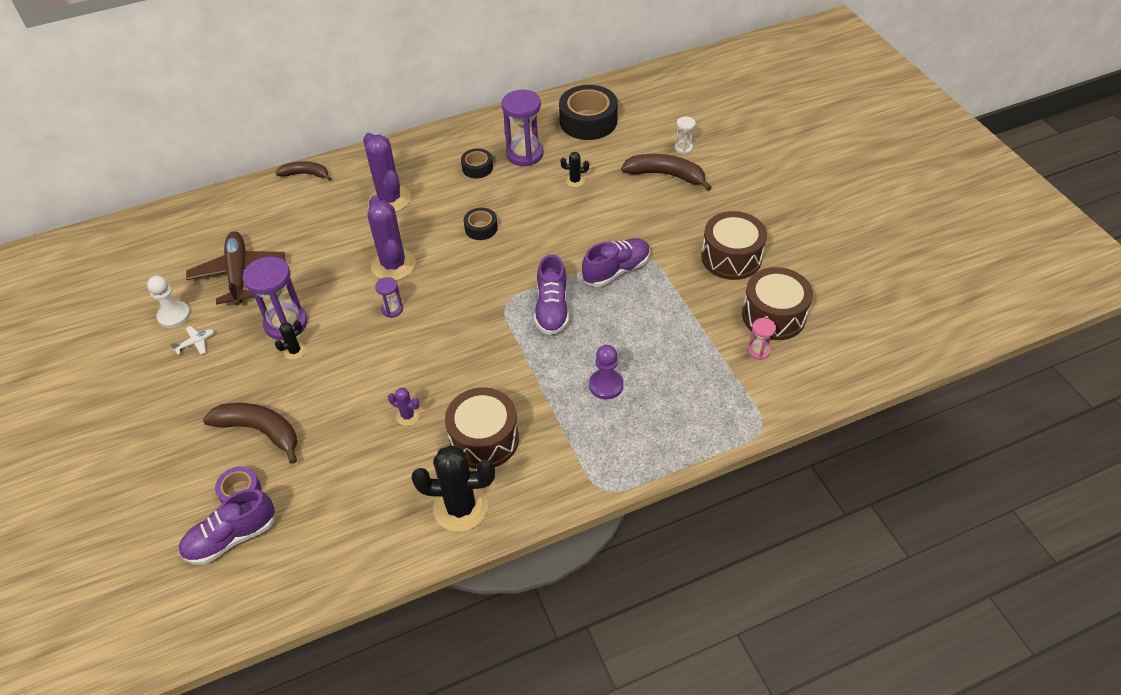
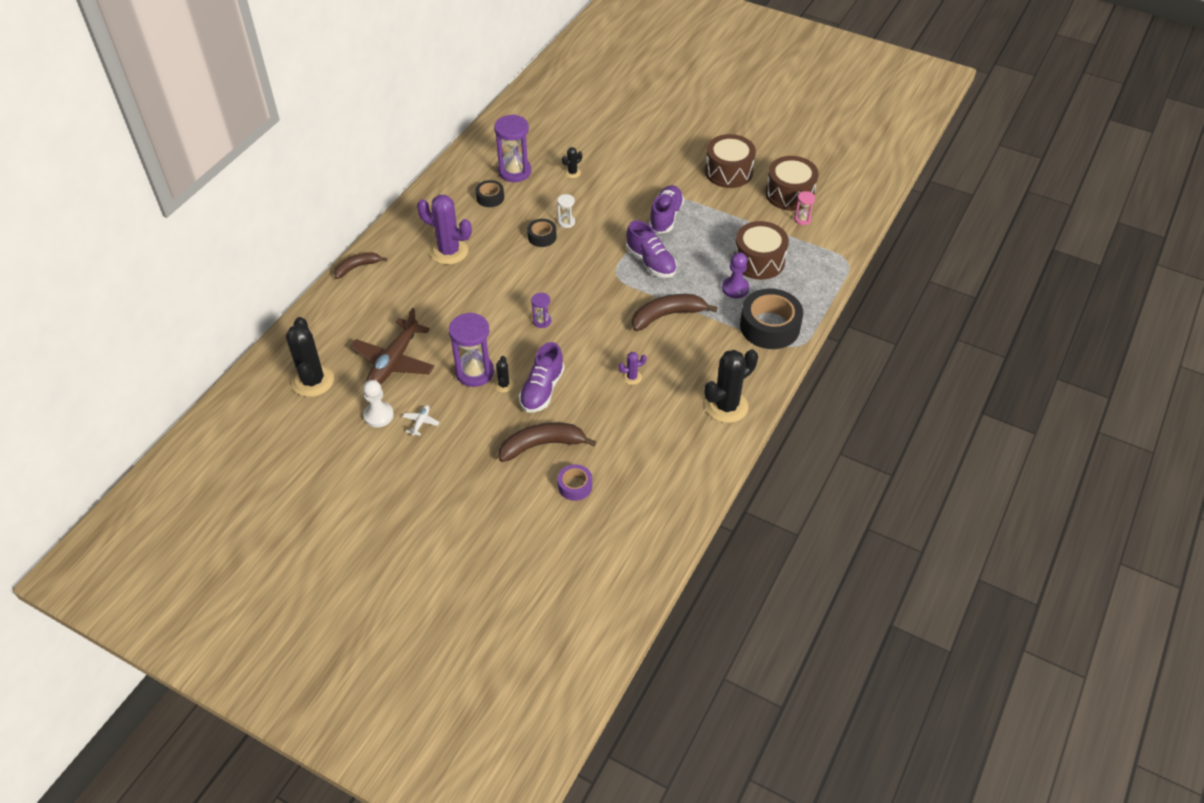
camera: 40 degrees left, 0 degrees up
(165, 254) = (313, 381): none -> black cactus
(231, 538) = (602, 513): purple shoe -> purple shoe (542, 390)
(239, 274) = (394, 361): brown plane -> brown plane turned 105 degrees counterclockwise
(393, 265) = (507, 293): purple cactus -> none
(484, 439) = (696, 361): brown drum -> brown drum (759, 261)
(588, 121) = (535, 127): black tape -> black tape (770, 326)
(666, 175) = (631, 139): brown banana -> brown banana (667, 315)
(683, 148) = (623, 115): white hourglass -> white hourglass (566, 222)

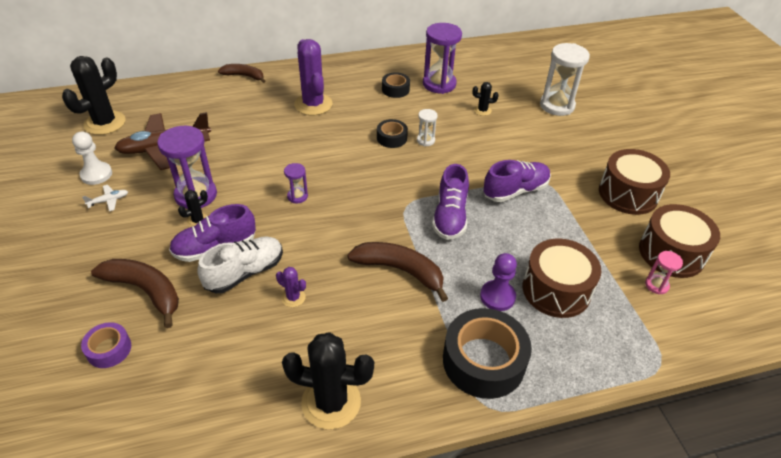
camera: 45 degrees right, 5 degrees down
(583, 388) = (245, 273): none -> white shoe
(615, 135) = (557, 106): none -> white hourglass

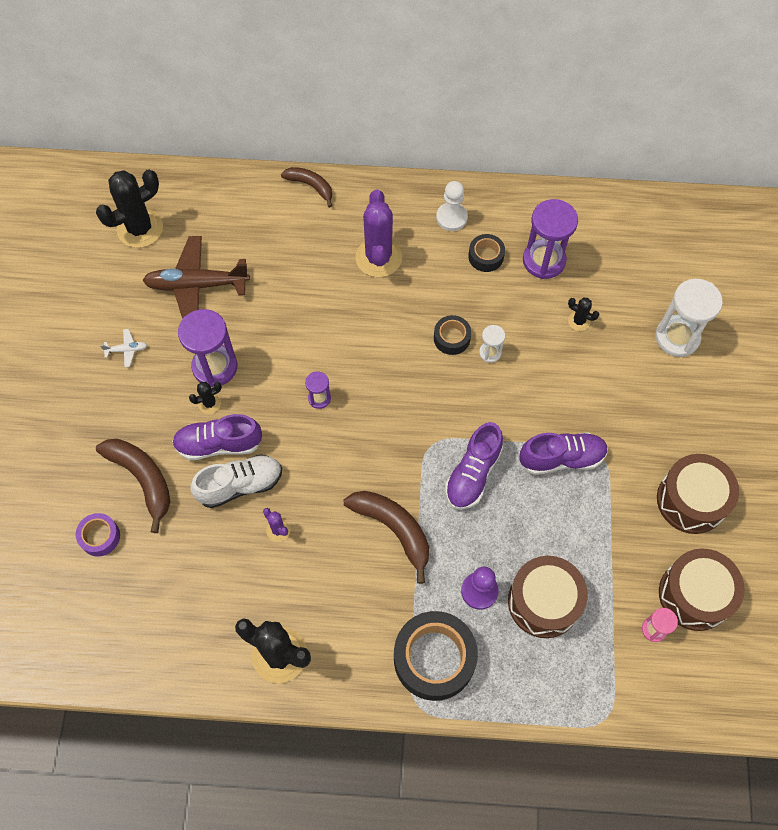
camera: 20 degrees right, 20 degrees up
(96, 174) = (120, 308): white pawn -> white pawn (451, 217)

